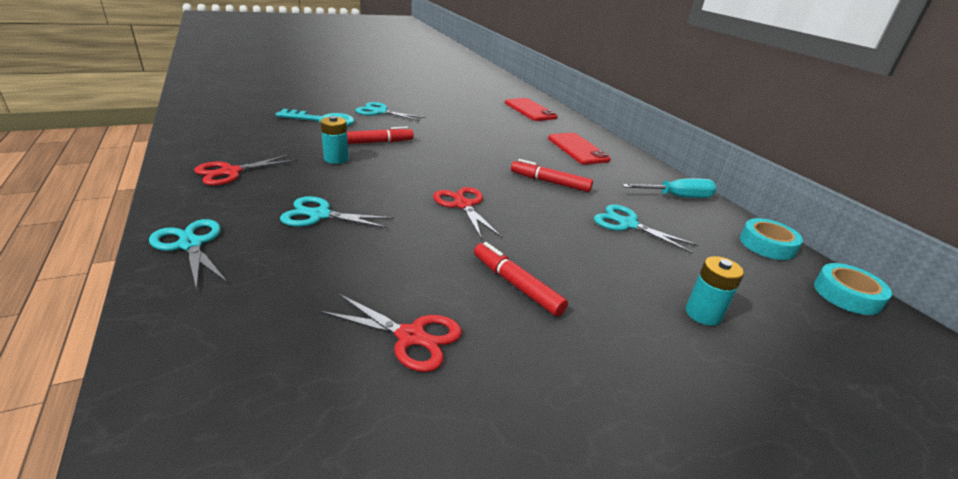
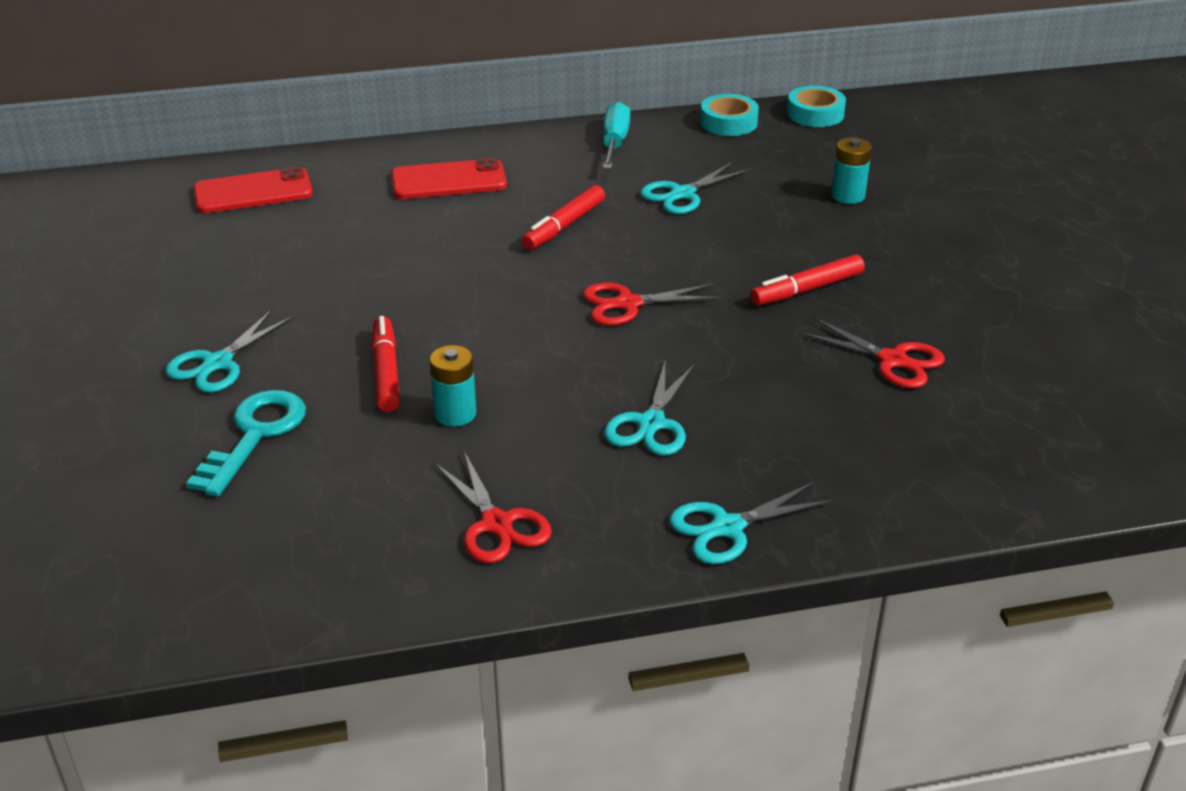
camera: 75 degrees left, 5 degrees up
(411, 337) = (893, 360): red scissors -> red scissors turned 90 degrees clockwise

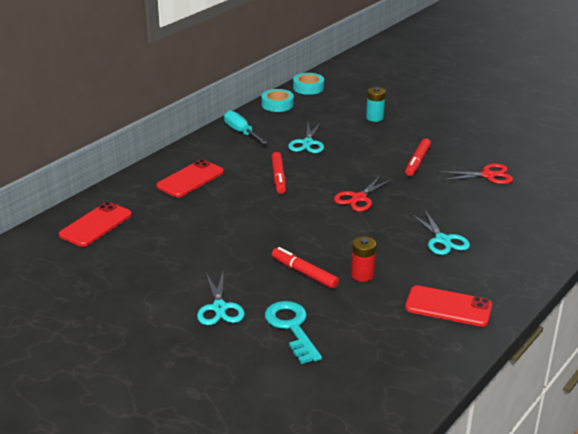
camera: 40 degrees left, 5 degrees down
(455, 414) = (362, 275): turquoise battery -> red battery
(497, 524) = (448, 307): red scissors -> red phone
(727, 528) = (527, 263): turquoise scissors -> none

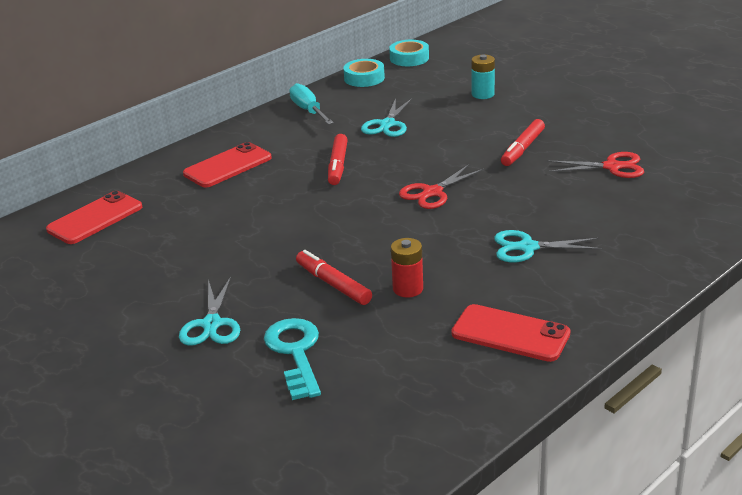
camera: 10 degrees right, 0 degrees up
(443, 240) = (527, 247): turquoise scissors -> turquoise scissors turned 105 degrees clockwise

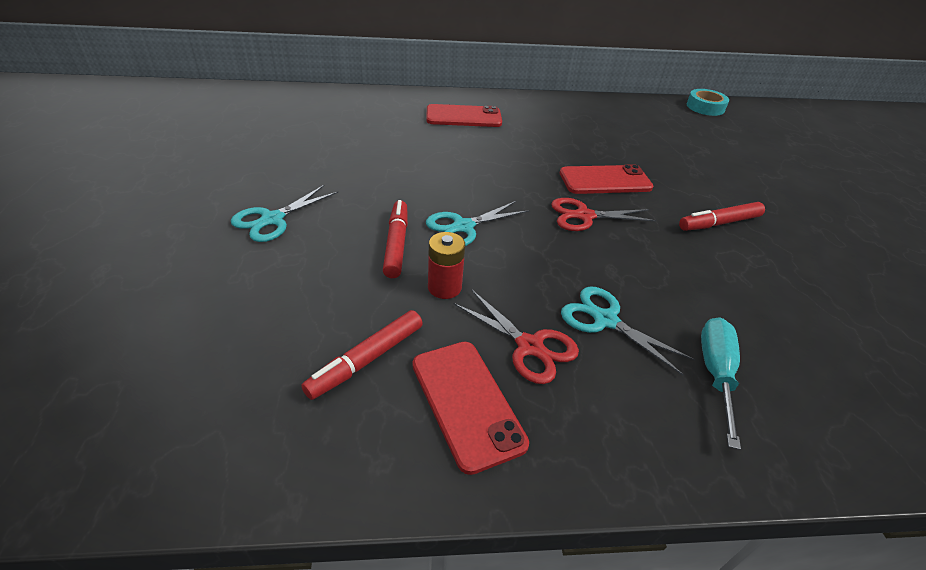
camera: 35 degrees right, 10 degrees up
(95, 218) = (335, 108): red phone -> red phone (605, 180)
(295, 353) = (281, 283): turquoise key -> none
(308, 111) = (574, 108): turquoise screwdriver -> turquoise screwdriver (715, 374)
(338, 165) = (539, 155): red marker -> red marker (366, 360)
(364, 78) = (648, 105): turquoise tape -> none
(387, 124) = (621, 145): turquoise scissors -> turquoise scissors (463, 227)
(483, 94) = (737, 160): turquoise battery -> none
(612, 167) = (799, 291): red scissors -> red scissors (529, 346)

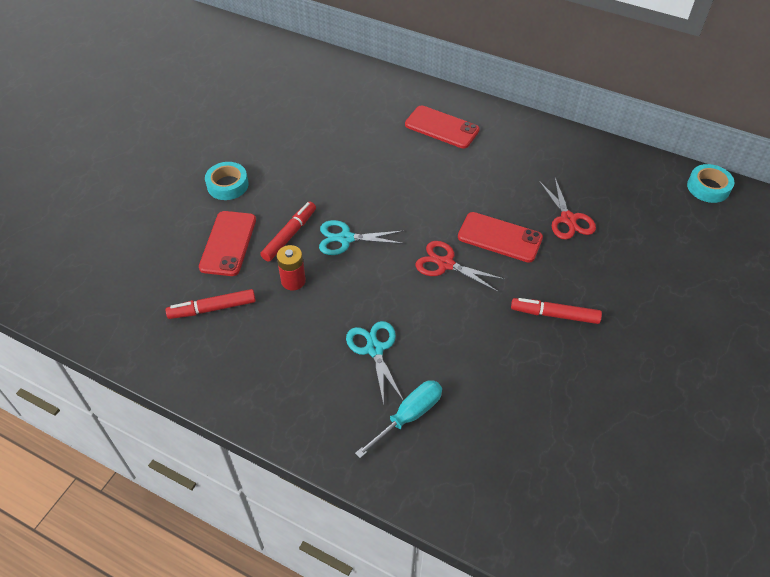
camera: 35 degrees right, 10 degrees up
(272, 219) = (227, 185): turquoise scissors -> turquoise tape
(466, 403) = (244, 359): red phone -> red phone (228, 243)
(529, 346) = (309, 343): red scissors -> red scissors (568, 219)

